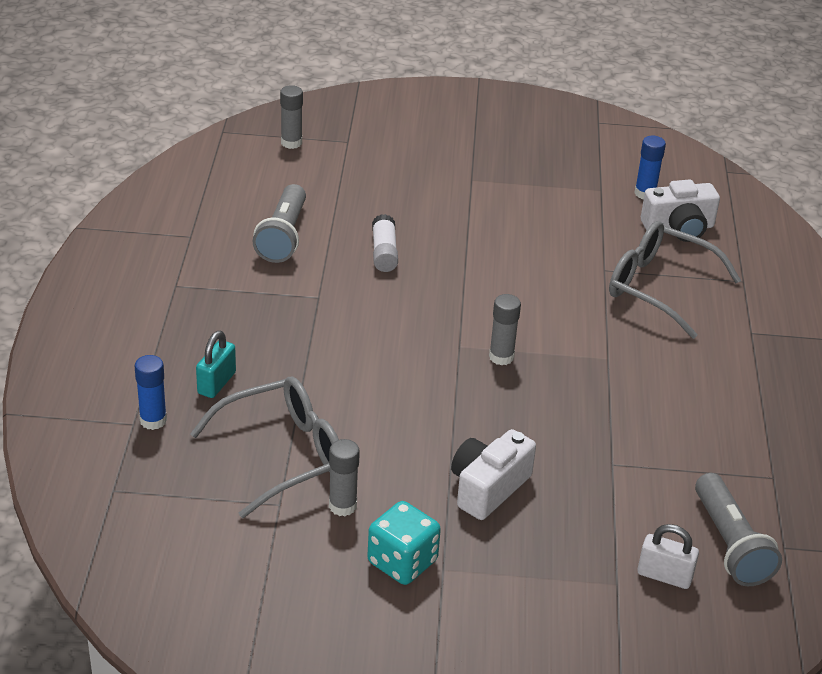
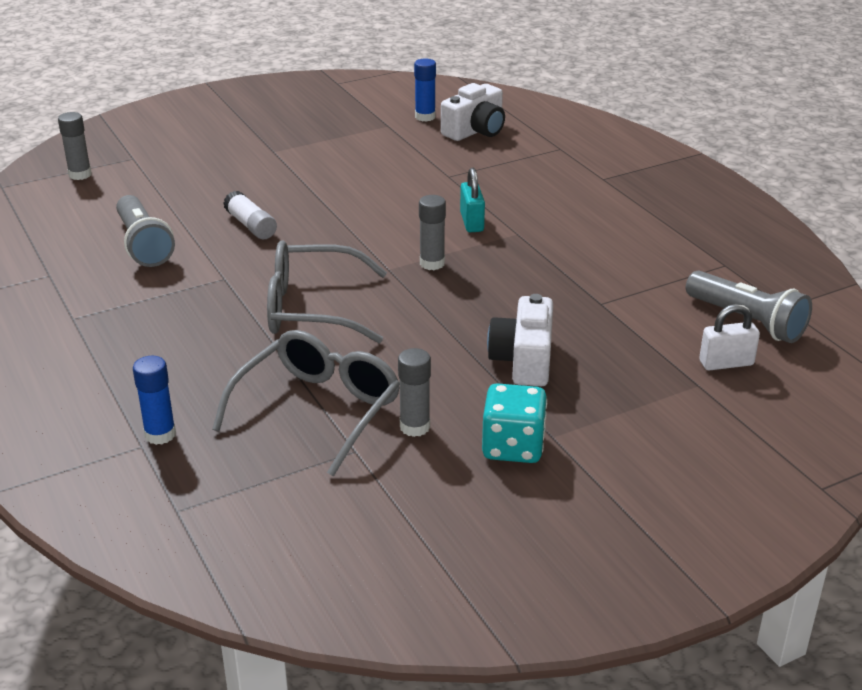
camera: 30 degrees left, 5 degrees down
(216, 383) = (194, 379): turquoise padlock -> turquoise padlock (471, 222)
(659, 288) = (504, 173): grey glasses -> grey glasses (313, 308)

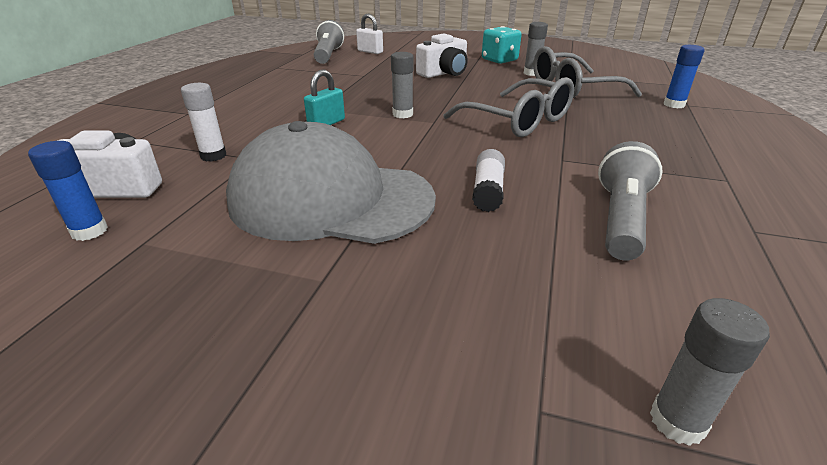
camera: 135 degrees left, 0 degrees up
(341, 178) = (330, 199): none -> grey cap
(478, 165) = (213, 156): none -> white glue stick

